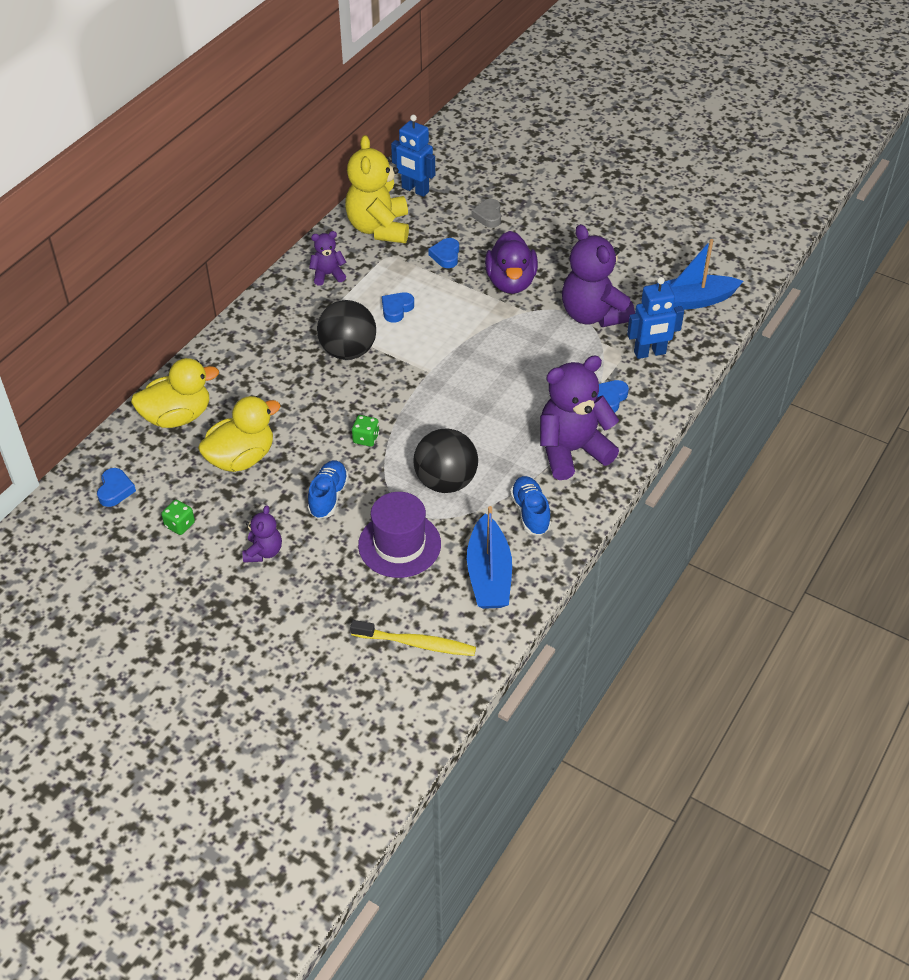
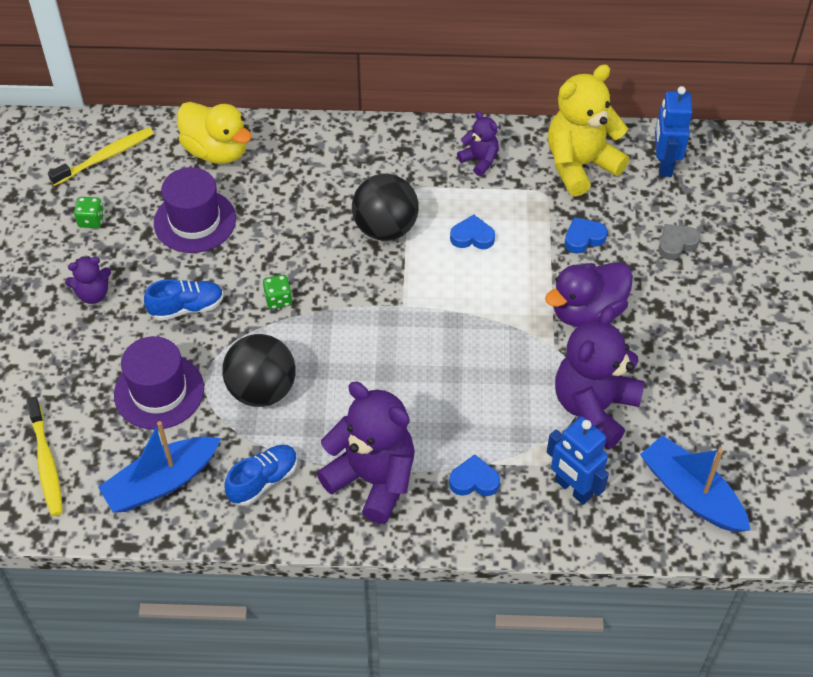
camera: 60 degrees right, 5 degrees up
(115, 490) = (105, 157): blue heart -> yellow toothbrush
(241, 458) = (195, 221): yellow duck -> purple hat

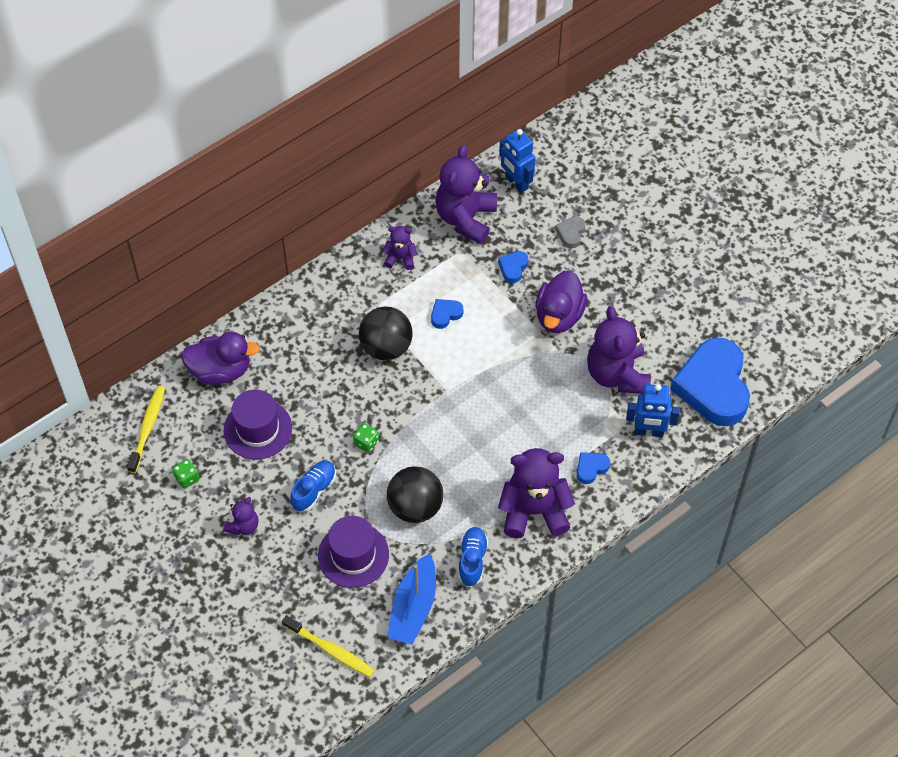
camera: 40 degrees left, 5 degrees up
(216, 151) = (220, 370): yellow duck -> purple duck
(580, 165) = (466, 218): yellow teddy bear -> purple teddy bear
(691, 493) = (713, 386): blue boat -> blue heart

